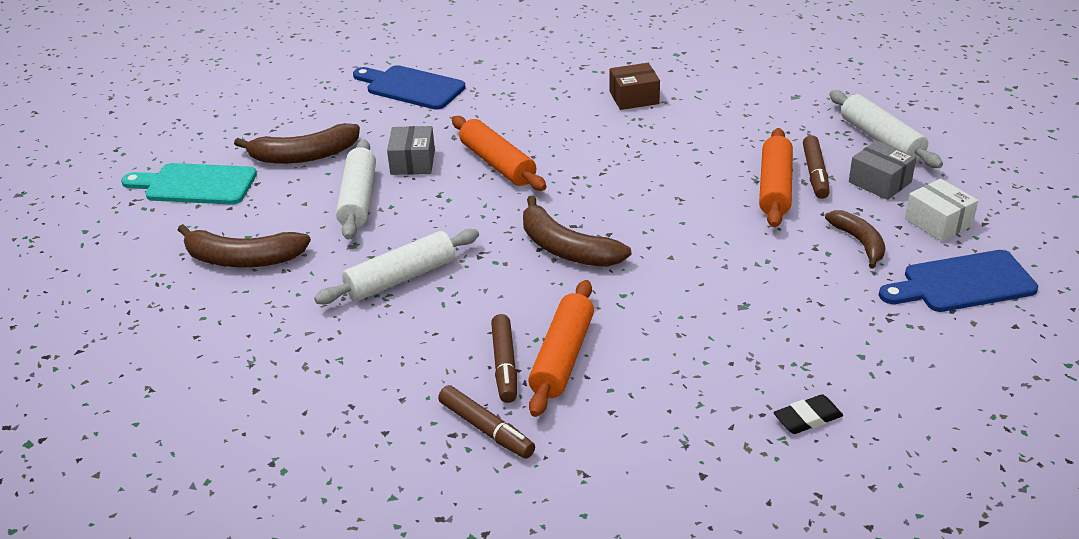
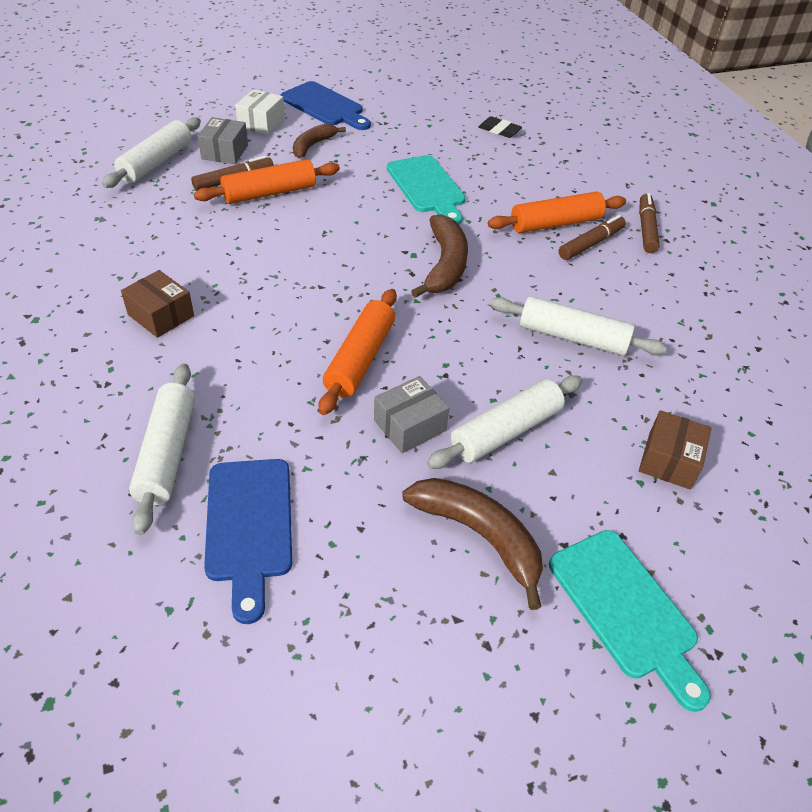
camera: 130 degrees left, 10 degrees up
(242, 259) = (669, 460): brown banana -> brown box
(496, 75) = (167, 453): none -> white rolling pin
(709, 292) = (427, 187): none -> turquoise cutting board

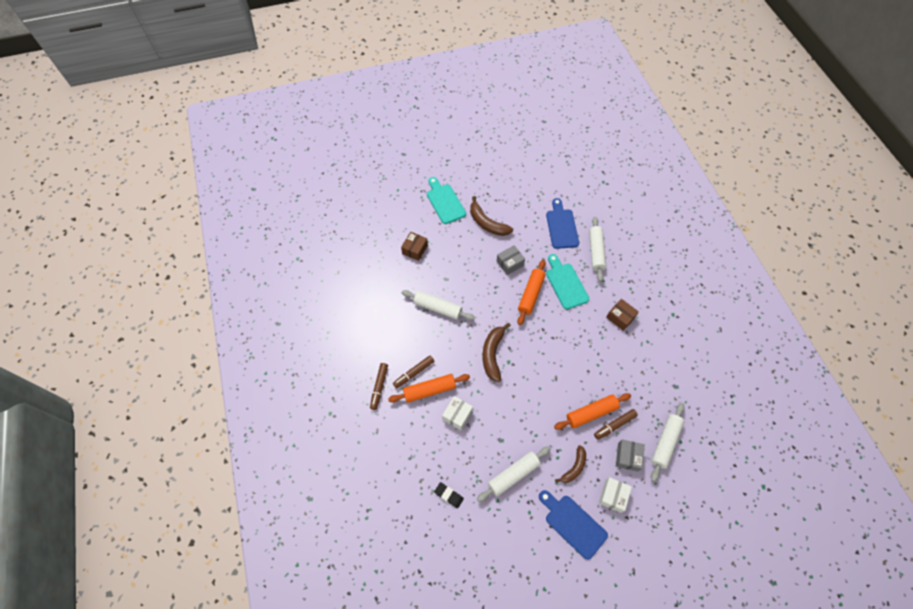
camera: 175 degrees left, 15 degrees up
(427, 187) = (500, 422): turquoise cutting board -> turquoise cutting board (565, 284)
(501, 196) = (457, 415): none -> white box
(505, 431) = (473, 261): white rolling pin -> white rolling pin (513, 475)

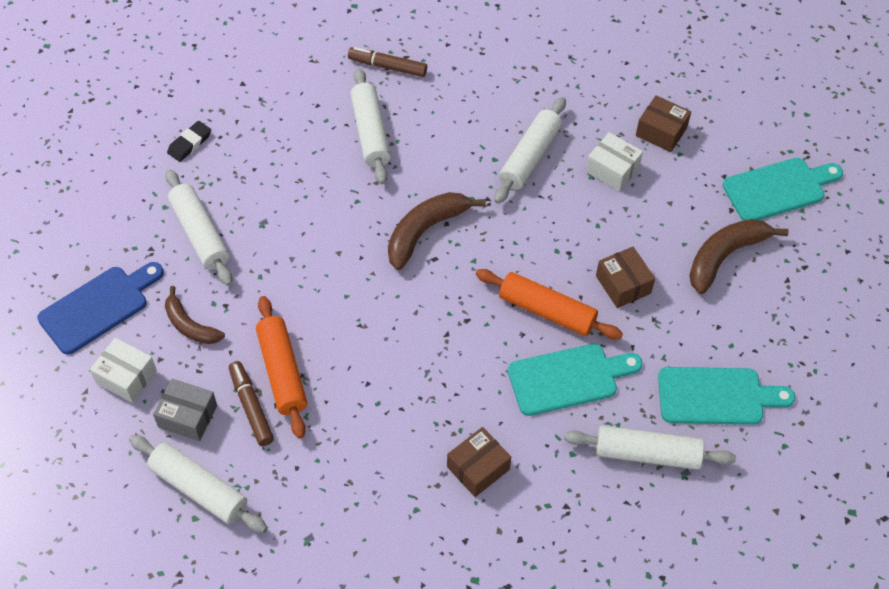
camera: 95 degrees right, 5 degrees down
(414, 373) = (405, 113): brown marker -> none
(429, 390) = (370, 132): orange rolling pin -> white rolling pin
(457, 415) = (319, 167): white box -> white box (612, 169)
(493, 354) = (425, 231): brown banana -> brown banana turned 60 degrees counterclockwise
(510, 263) = (623, 284): grey box -> brown box
(561, 226) = (716, 396): blue cutting board -> turquoise cutting board

